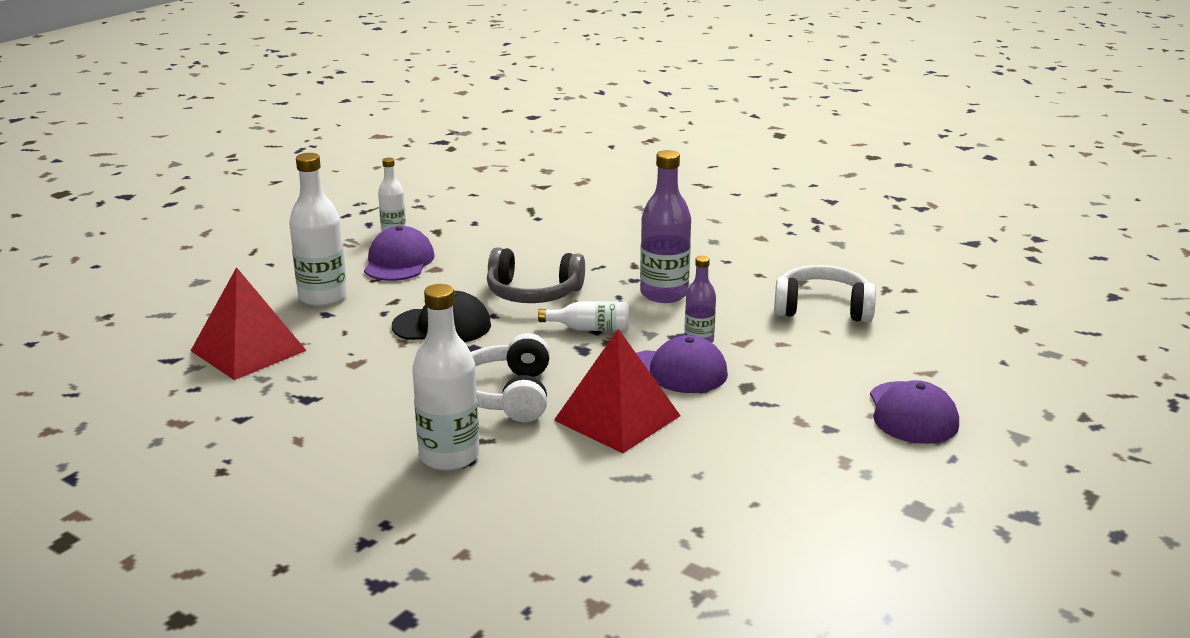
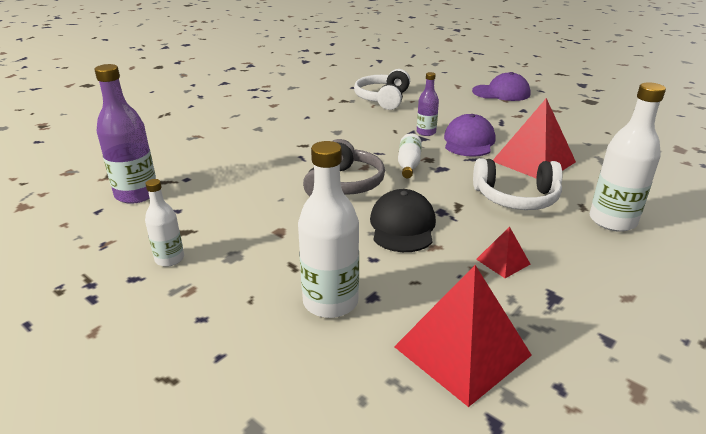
camera: 85 degrees left, 5 degrees up
(370, 377) = (503, 261): none -> red pyramid
(398, 261) = (254, 253): purple cap -> none
(664, 294) = (355, 138): purple bottle -> purple bottle (136, 194)

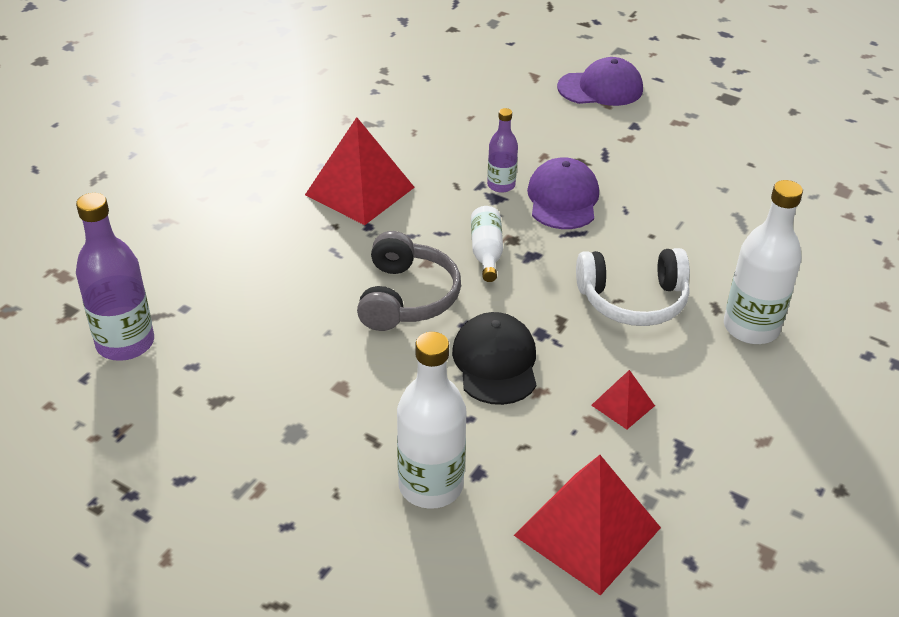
camera: 10 degrees left, 10 degrees up
(169, 259) = (215, 446): white bottle -> none
(383, 99) = (426, 116): white headphones -> none
(533, 161) = (652, 231): red pyramid -> red pyramid (359, 191)

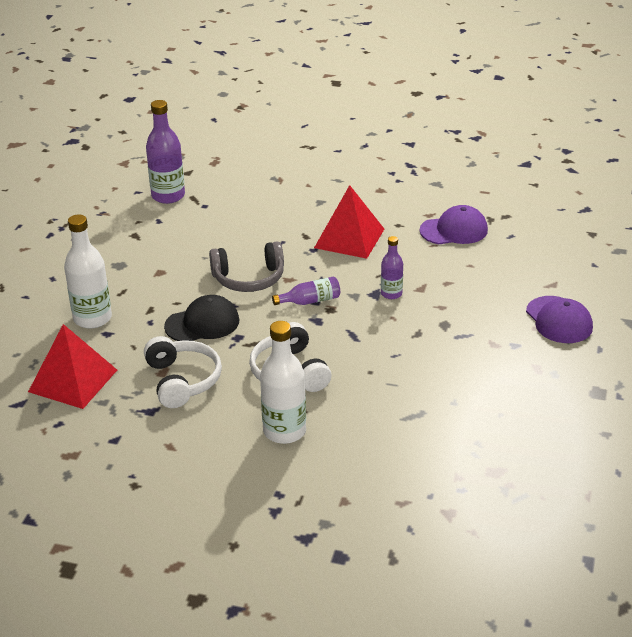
camera: 75 degrees right, 5 degrees down
(486, 252) = (310, 301): white bottle -> purple bottle
(563, 199) = (391, 324): purple cap -> purple cap (454, 230)
(623, 405) = (182, 380): red pyramid -> white headphones

